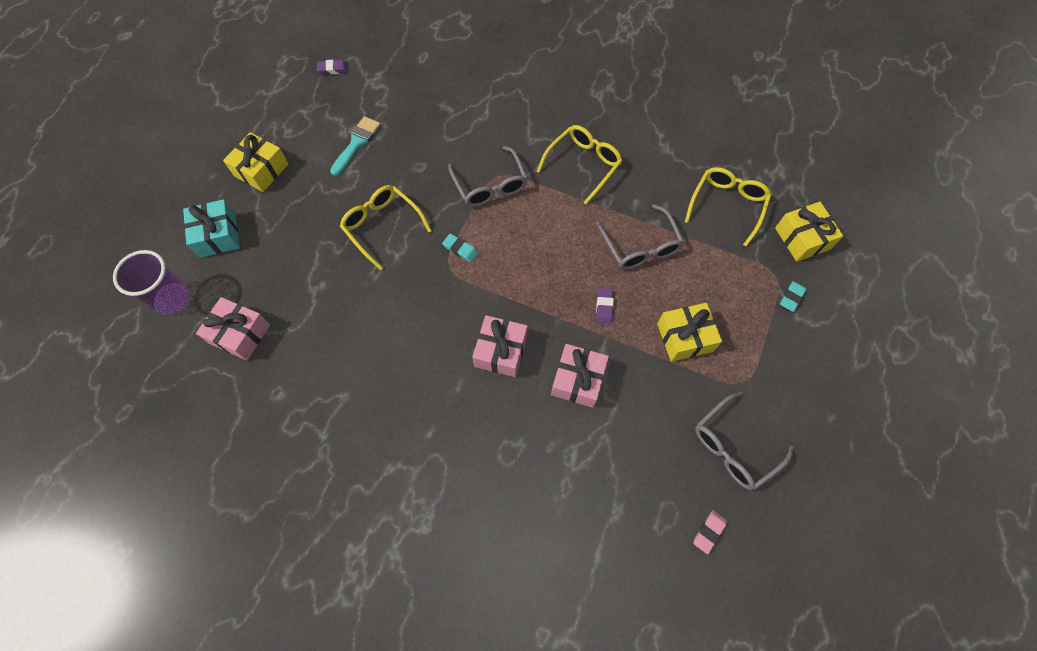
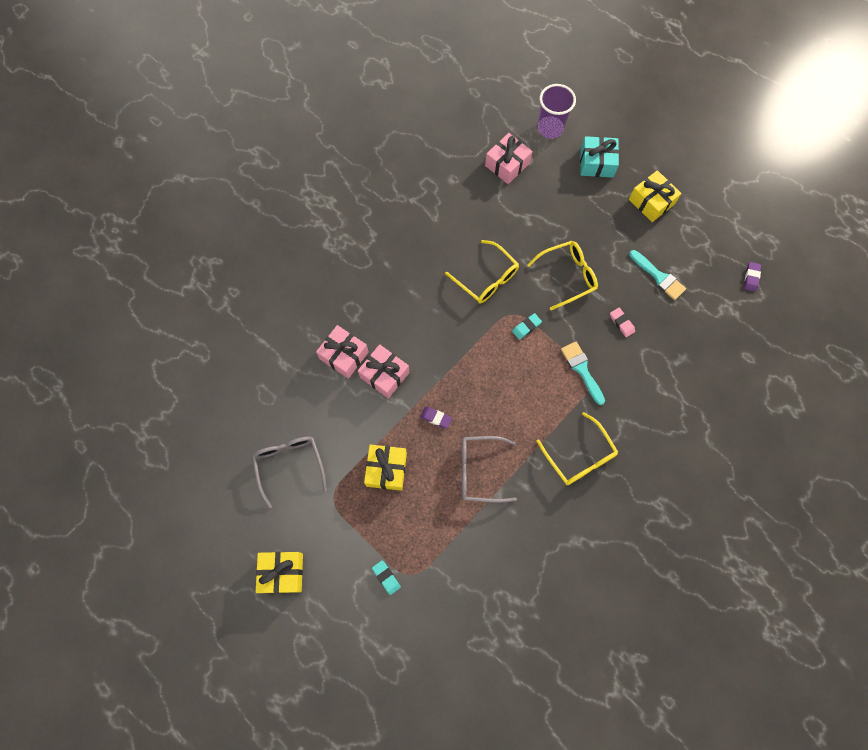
camera: 110 degrees right, 5 degrees up
(490, 185) = (581, 370): grey glasses -> turquoise brush
(501, 351) = (428, 329): pink gift -> pink gift (344, 355)
(709, 532) = (243, 419): pink eraser -> pink eraser (621, 323)
(727, 205) = (494, 568): yellow glasses -> yellow glasses (486, 278)
(802, 238) = (437, 621): yellow gift -> yellow gift (282, 573)

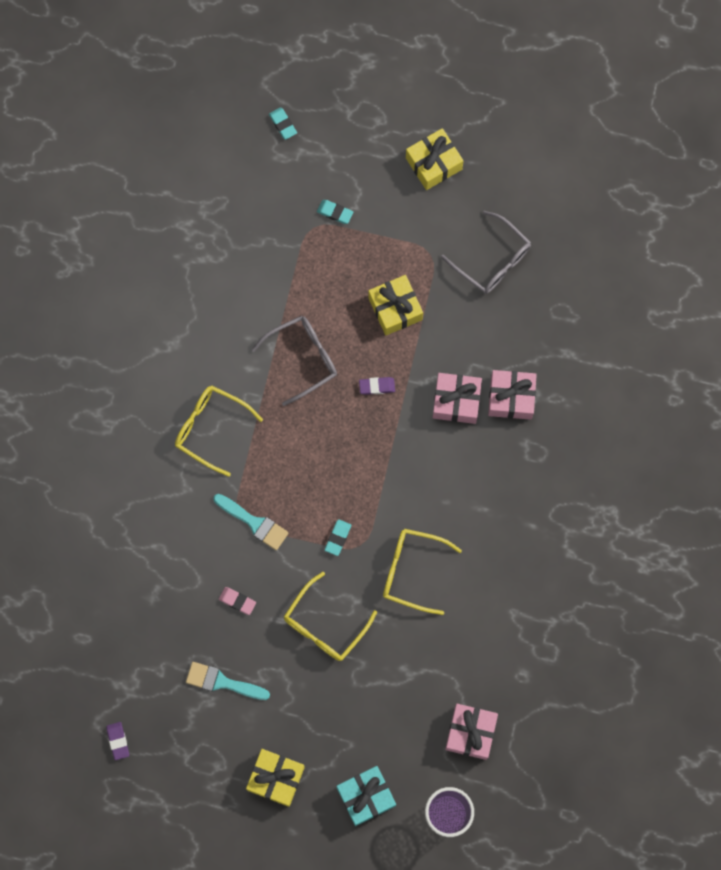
camera: 150 degrees right, 5 degrees up
(383, 686) = (283, 124): none -> turquoise eraser

